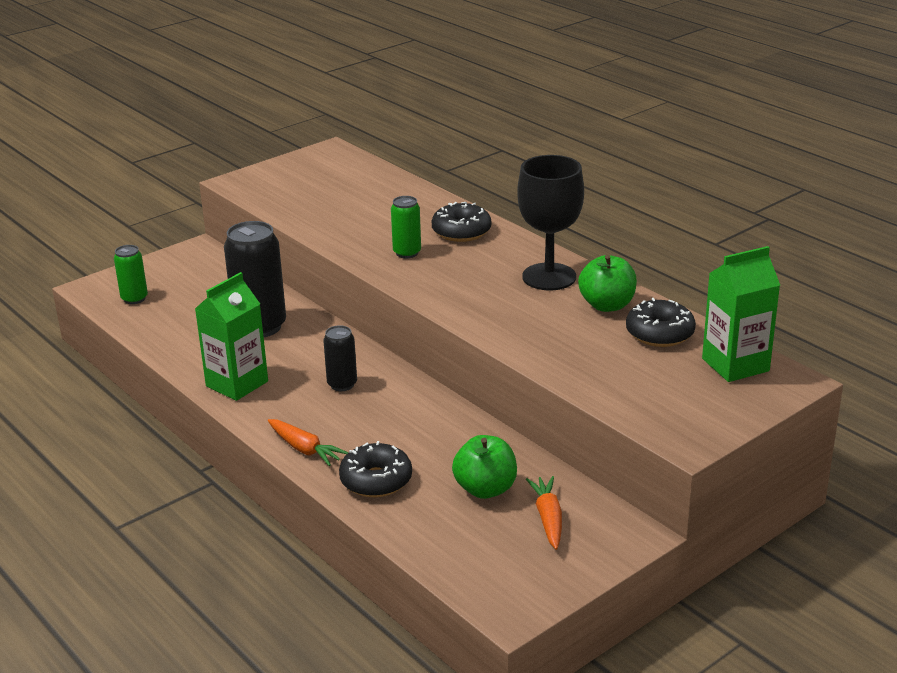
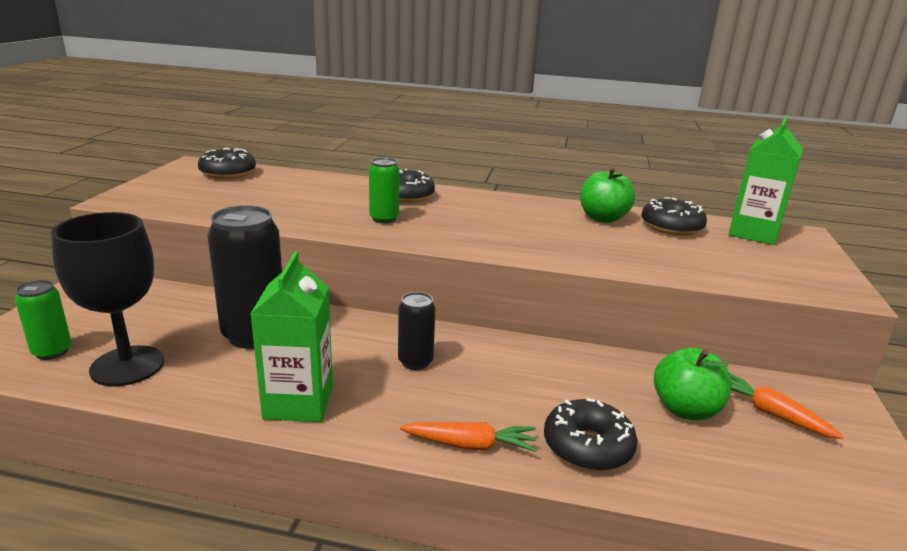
camera: 40 degrees left, 5 degrees down
(346, 168) = (228, 173): none -> black donut
(549, 277) = (528, 210): black goblet -> black goblet (127, 366)

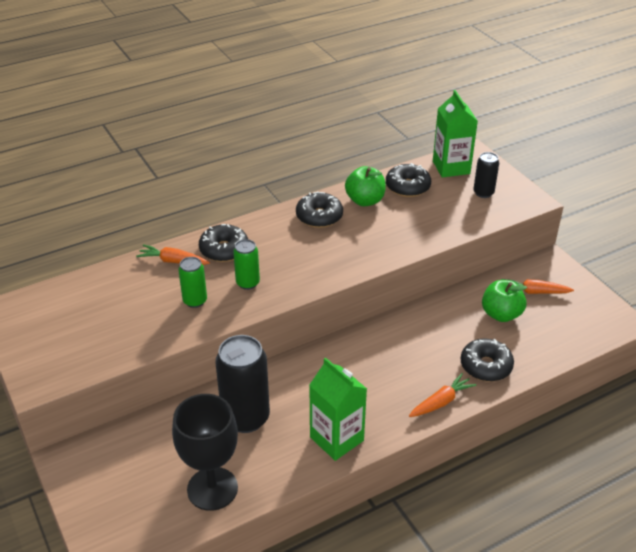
camera: 40 degrees left, 15 degrees up
(52, 352) = (150, 515): green can -> green can (195, 301)
(228, 173) = (57, 302): black donut -> black donut (319, 216)
(352, 186) = (173, 261): none -> orange carrot
(415, 362) = (355, 372): black can -> black can (483, 193)

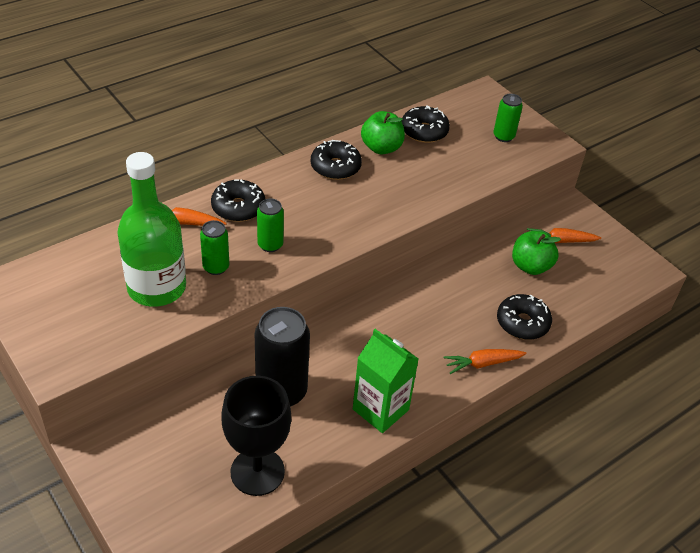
camera: 10 degrees left, 5 degrees up
(139, 317) = (157, 287): none -> green bottle
(441, 402) = (482, 364): orange carrot -> orange carrot turned 150 degrees counterclockwise
(451, 167) = (466, 108): green carton -> none
(483, 193) = (503, 136): black can -> green can

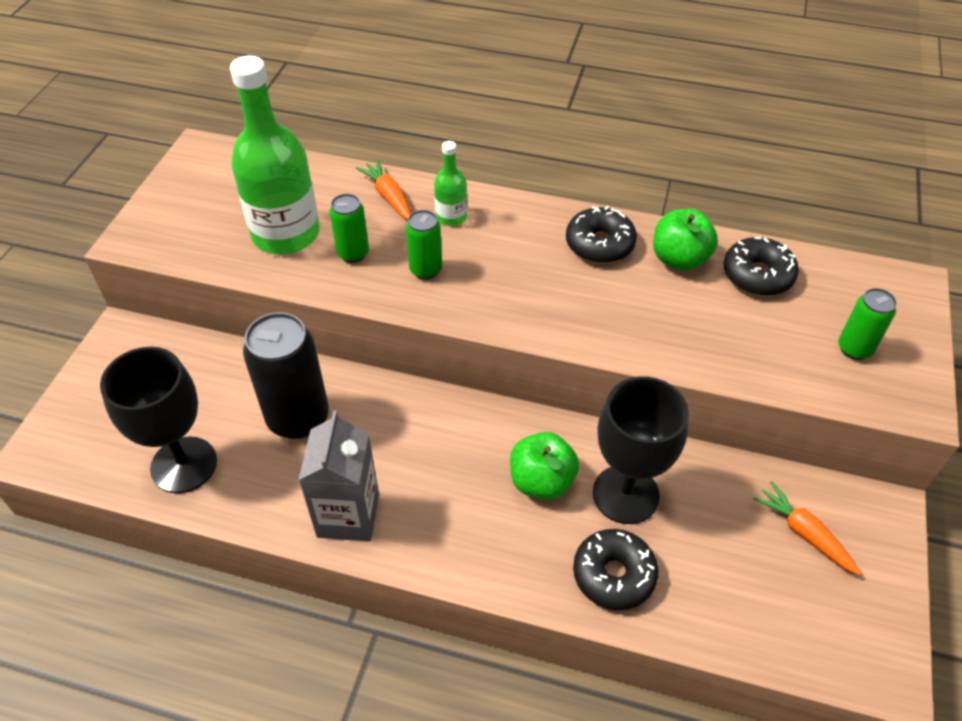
camera: 55 degrees right, 5 degrees up
(238, 207) = (451, 216): black donut -> green bottle
(380, 409) = (348, 515): green carton -> grey carton
(479, 286) = (625, 494): none -> black goblet
(482, 364) = (505, 572): orange carrot -> none
(530, 266) = (719, 527): green apple -> green apple (541, 481)

